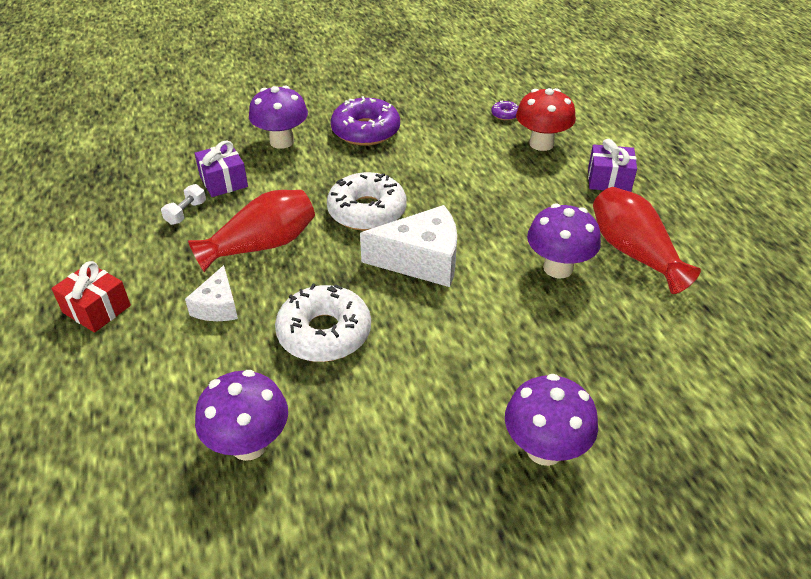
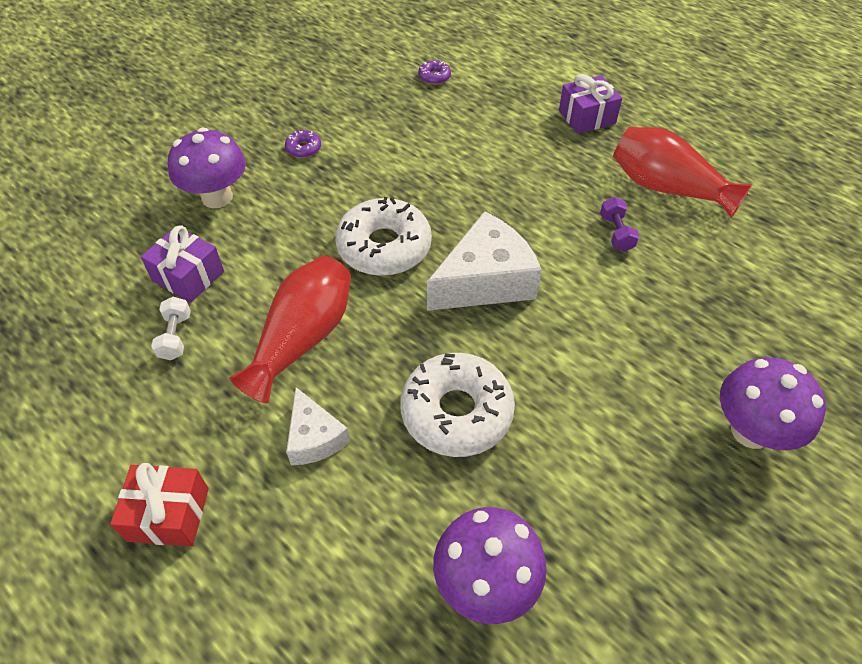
camera: 30 degrees left, 10 degrees up
(365, 131) = (303, 148): purple donut -> purple donut, size x0.43
(541, 144) = (495, 99): red mushroom -> none
(558, 268) = (616, 233): purple mushroom -> purple dumbbell

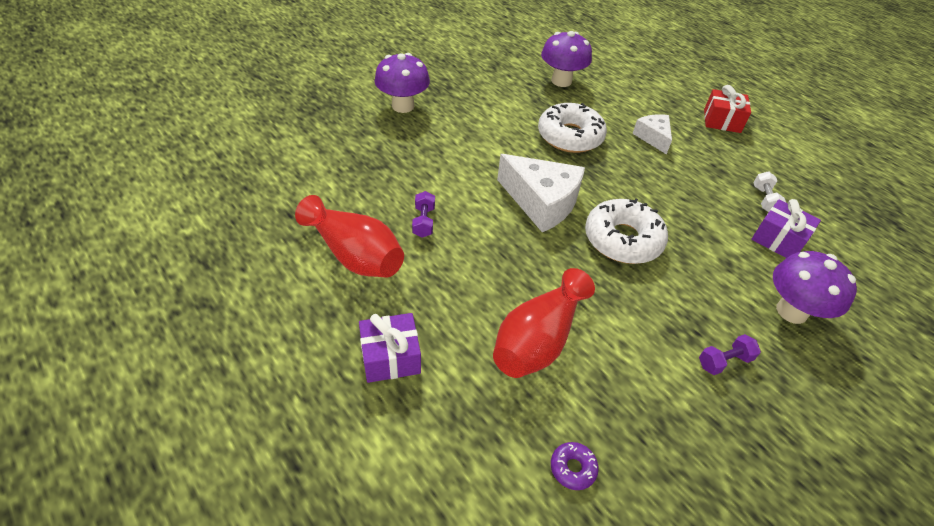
camera: 175 degrees left, 5 degrees down
(303, 148) = (724, 361): purple donut -> purple dumbbell
(303, 339) = (673, 185): red vase -> red vase (538, 340)
(485, 281) = (541, 202): white cheese -> white cheese turned 120 degrees counterclockwise

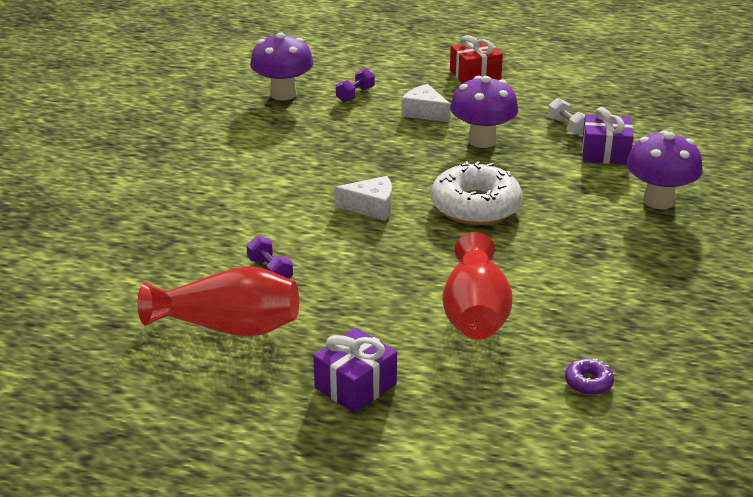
camera: 30 degrees left, 15 degrees down
(403, 106) = (130, 179): purple mushroom -> purple mushroom (482, 141)
(541, 202) = (371, 207): white cheese -> white cheese, size x0.57
(570, 136) = (343, 141): white donut -> none
(724, 361) = (637, 258): purple dumbbell -> purple dumbbell (355, 95)

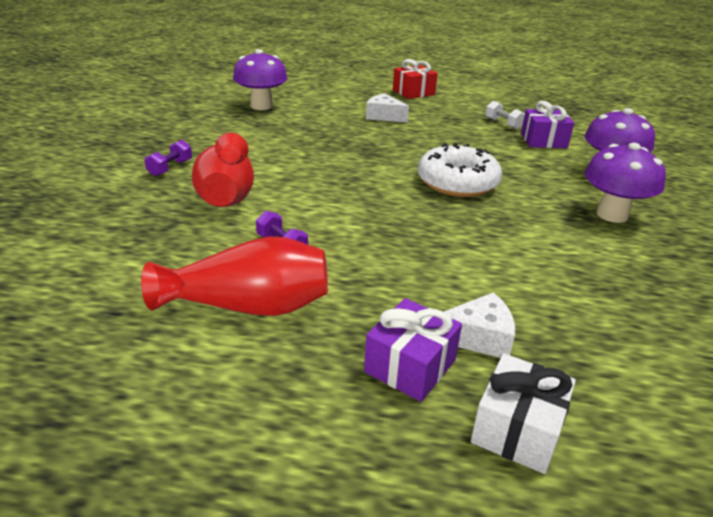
camera: 10 degrees left, 0 degrees up
(355, 95) = (322, 106): purple dumbbell -> purple dumbbell (170, 168)
(371, 207) = (364, 186): white cheese -> white cheese (478, 337)
(425, 439) = (517, 429): none -> white gift
(475, 312) = (502, 276): red vase -> red vase (227, 193)
(482, 141) = (439, 134): purple mushroom -> purple mushroom (612, 215)
(588, 382) = (655, 343): purple donut -> none

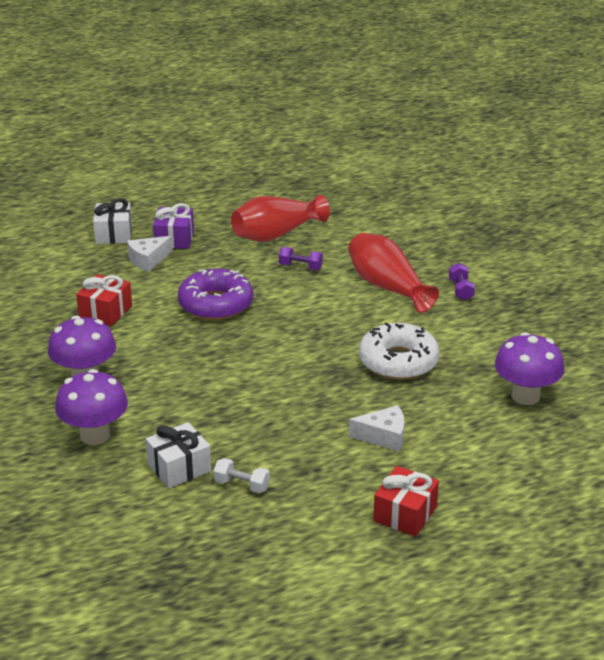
camera: 150 degrees right, 0 degrees up
(427, 238) = (216, 304): none -> purple donut
(457, 182) = (230, 364): white donut -> white donut (398, 362)
(543, 140) = (179, 468): purple gift -> white gift
(573, 276) = (105, 311): none -> red gift

